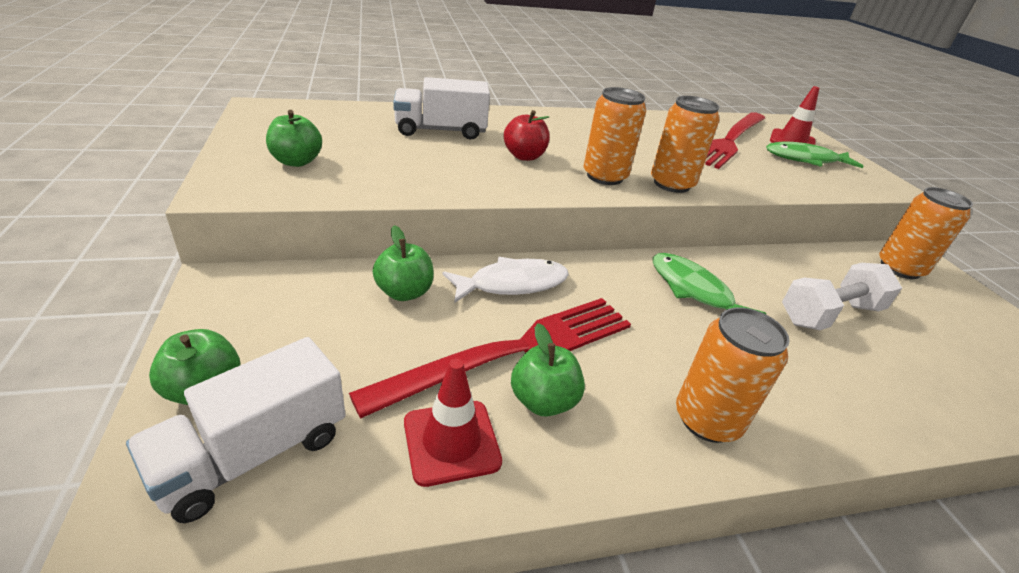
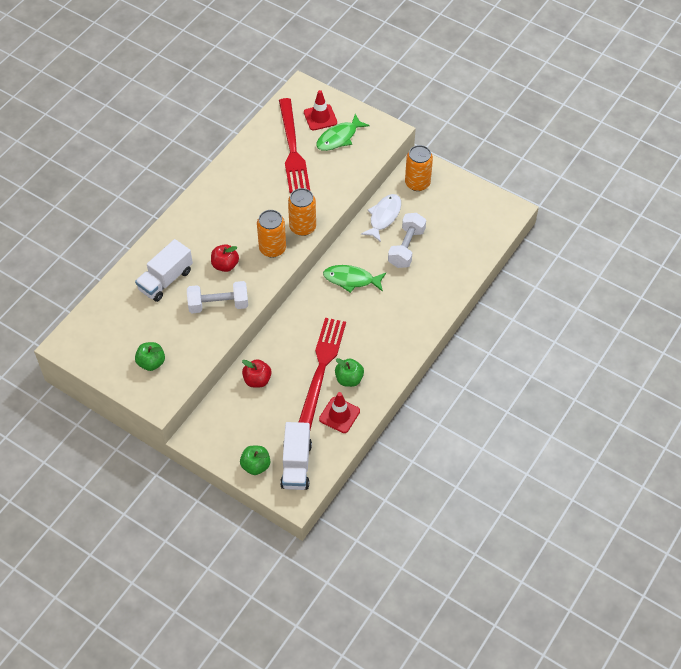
camera: 40 degrees left, 20 degrees up
(404, 292) = (257, 380): green apple -> red apple
(462, 173) = (218, 304): none -> white dumbbell
(512, 284) = (287, 340): white fish -> white fish (383, 217)
(707, 419) = (399, 341): orange can -> none

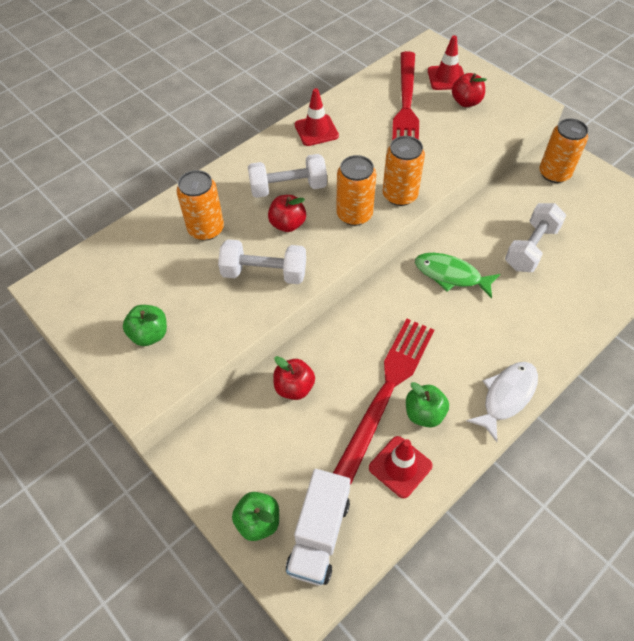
camera: 15 degrees right, 0 degrees up
(166, 280) = (206, 229): white truck -> orange can
(217, 236) = (288, 188): none -> white dumbbell
(227, 183) = (316, 130): none -> red traffic cone
(339, 138) = (466, 102): green fish -> red apple
(383, 217) = (505, 205): white fish -> white fish (506, 396)

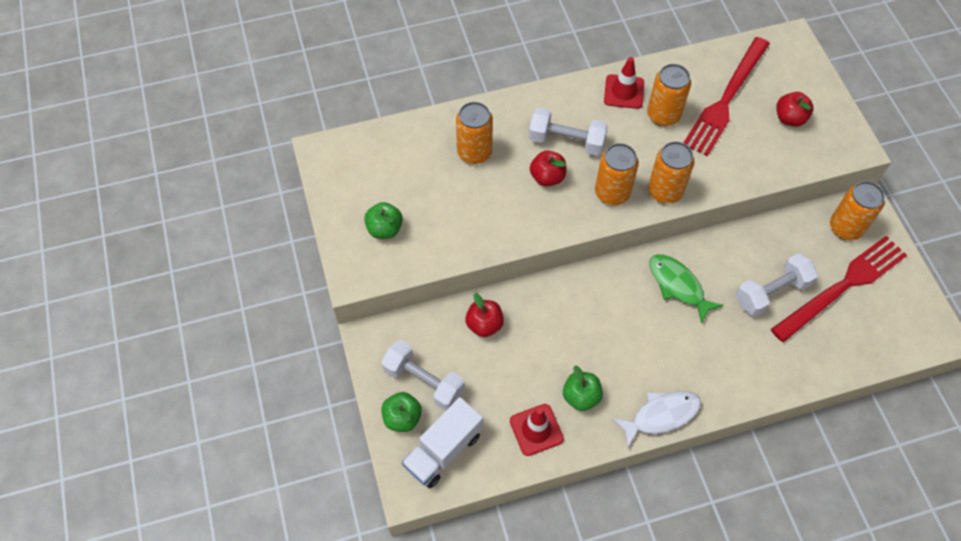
camera: 25 degrees right, 5 degrees up
(264, 273) = (504, 215): white dumbbell -> white dumbbell (424, 381)
(361, 136) = (663, 115): none -> orange can
(387, 390) = (560, 363): red fork -> red fork (842, 286)
(446, 78) = (786, 83): red traffic cone -> none

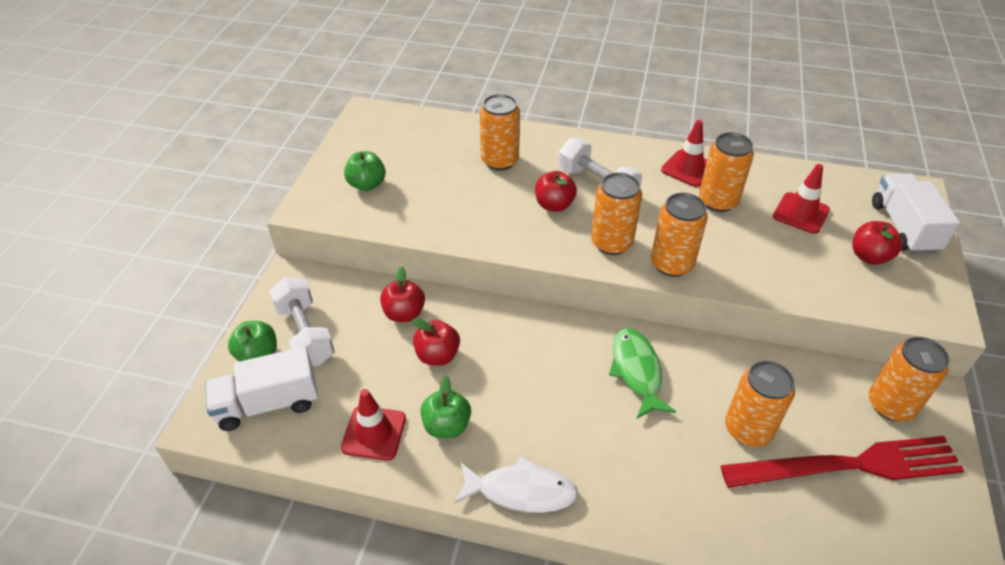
camera: 30 degrees right, 15 degrees down
(535, 346) = (437, 355): none -> red apple
(726, 99) = (801, 213): red fork -> red traffic cone
(771, 292) = (748, 429): white dumbbell -> orange can
(799, 80) = (903, 227): none -> white truck

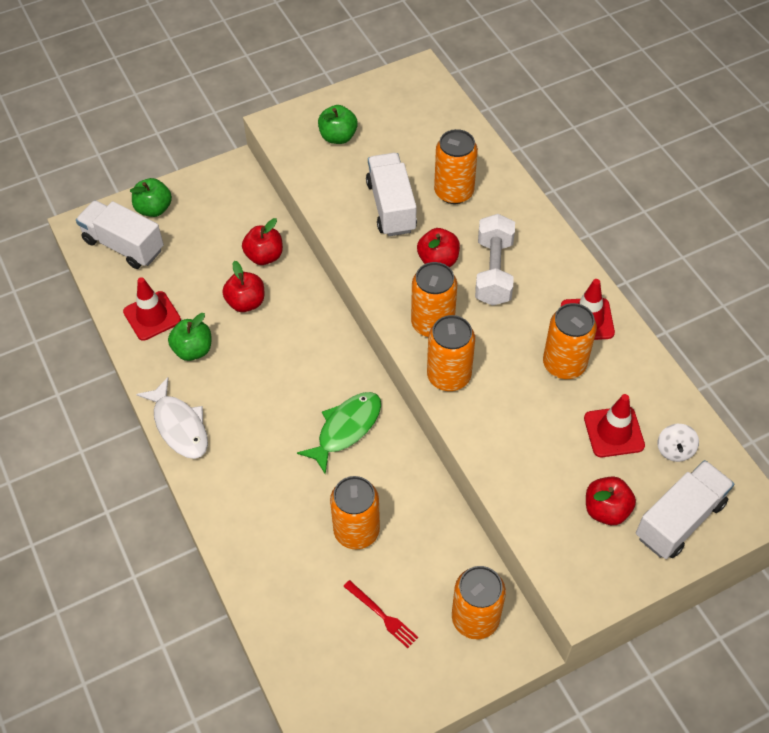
camera: 50 degrees right, 10 degrees up
(305, 334) = (194, 218): white dumbbell -> none
(473, 198) = (391, 207): none -> white truck
(840, 196) = (674, 450): none -> white spinning top
(849, 465) = (382, 615): red fork -> red fork, size x0.40

